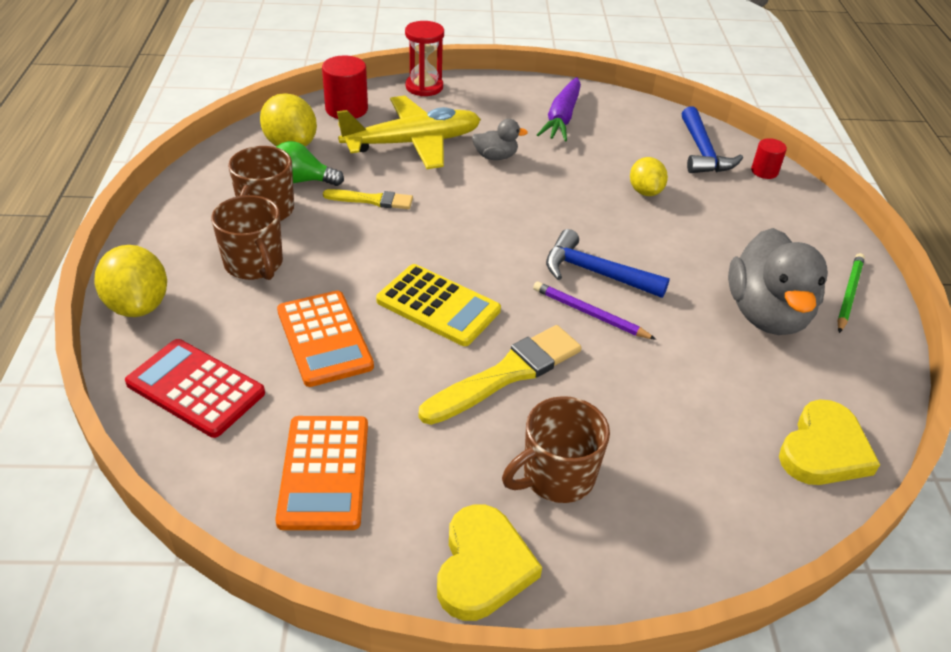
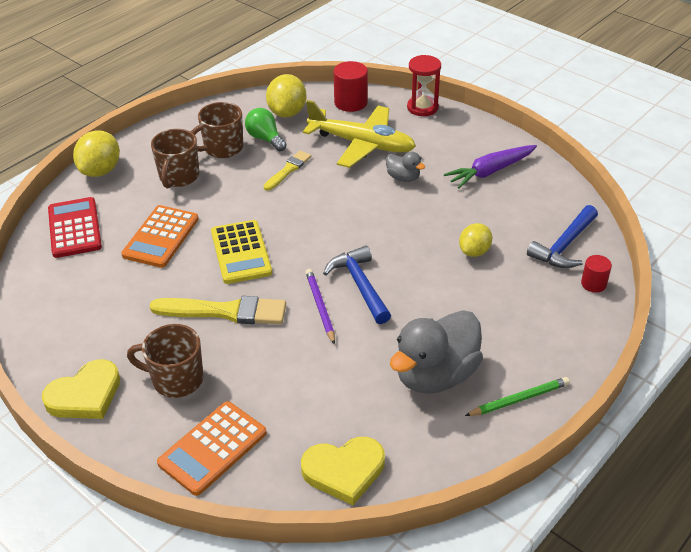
camera: 45 degrees right, 0 degrees up
(324, 472) = (76, 304): orange calculator -> orange calculator (212, 448)
(372, 200) = (288, 170): yellow brush -> yellow brush turned 105 degrees counterclockwise

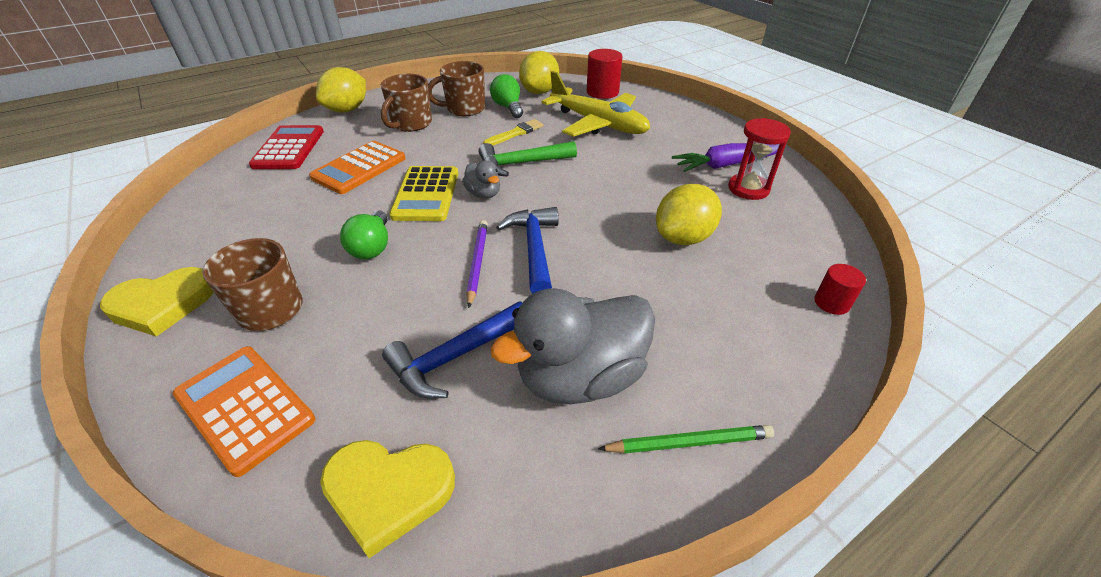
camera: 15 degrees right, 0 degrees up
(212, 448) = (245, 407): orange calculator -> orange calculator turned 75 degrees clockwise
(225, 311) = (372, 247): yellow brush -> green light bulb
(310, 204) = (521, 164): none -> green hammer
(403, 178) = (628, 156): grey duck -> grey duck (483, 194)
(422, 107) = (671, 104): red hourglass -> red hourglass (748, 189)
(474, 251) = (683, 238): yellow lemon -> yellow lemon, size x1.51
(564, 246) = (798, 251): blue hammer -> blue hammer (455, 357)

